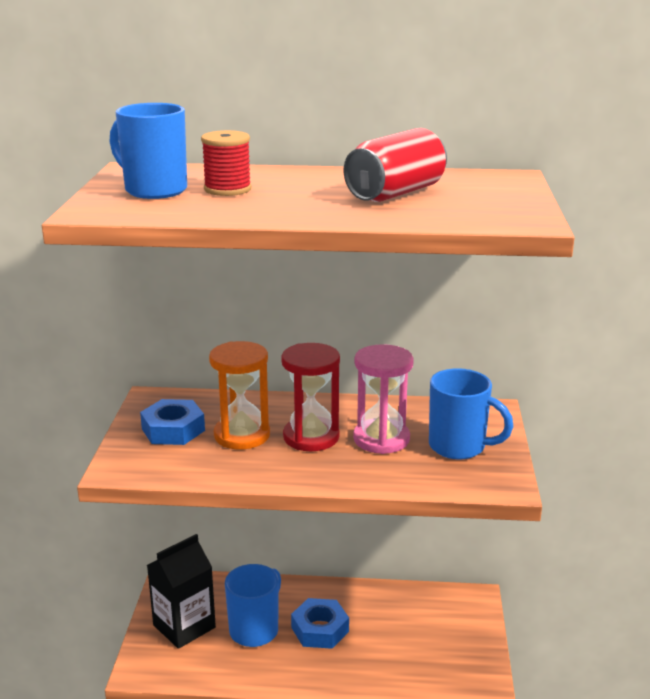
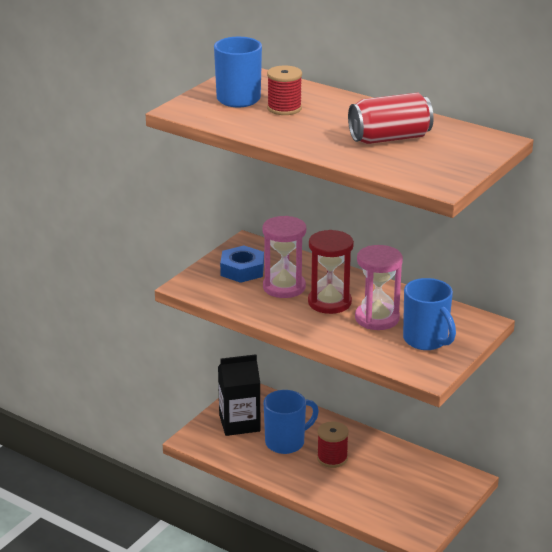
camera: 30 degrees right, 5 degrees up
(242, 435) = (284, 287): orange hourglass -> pink hourglass
(320, 629) = (332, 458): blue nut -> red spool

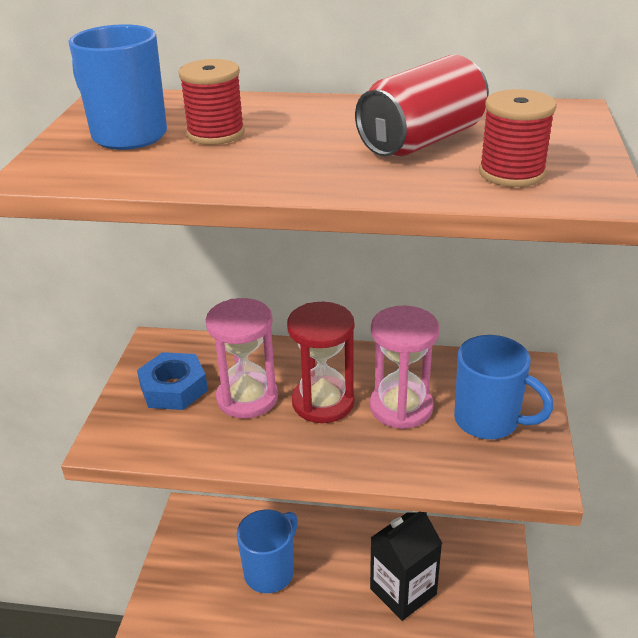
camera: 25 degrees left, 5 degrees up
(239, 423) = (199, 564): black carton -> black carton (403, 591)
(332, 458) = (336, 573): red spool -> red spool (511, 173)

